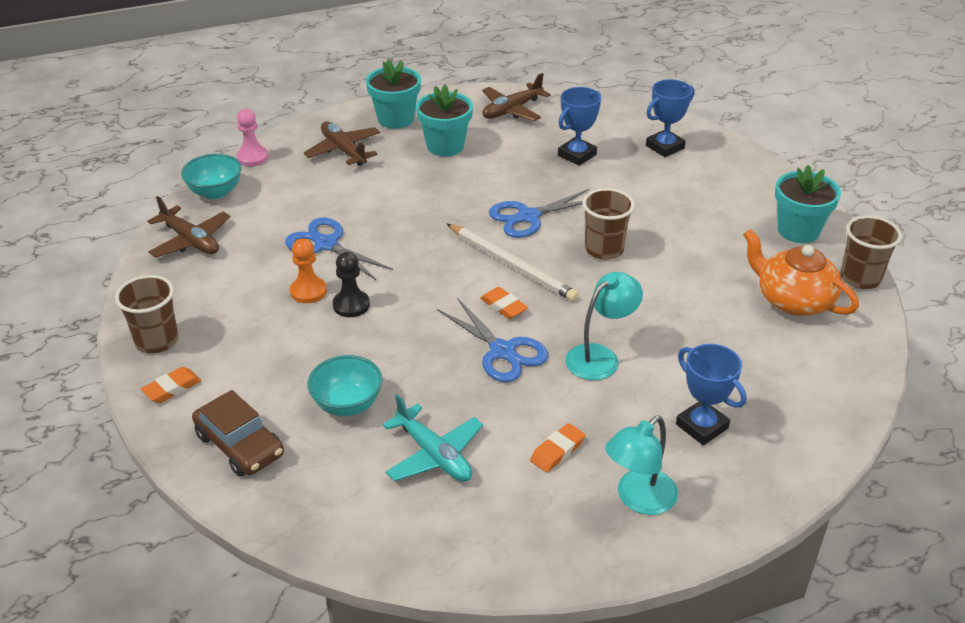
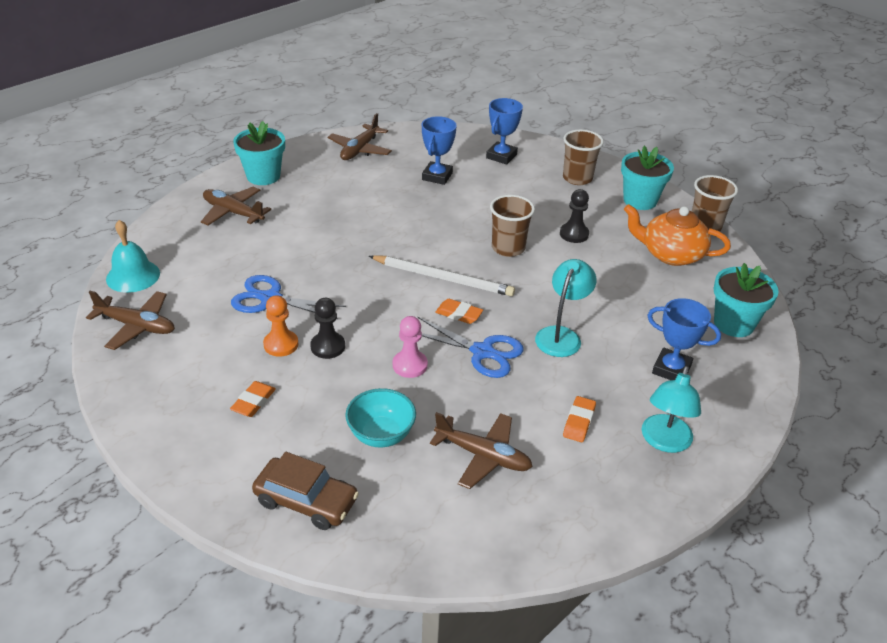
camera: 25 degrees left, 0 degrees up
(157, 341) = (162, 428): brown cup -> brown cup (577, 178)
(172, 388) = (206, 468): orange eraser -> orange eraser (253, 402)
(215, 192) = (133, 276): turquoise bowl -> turquoise bell
(252, 157) = (149, 236): pink pawn -> pink pawn (410, 365)
(434, 455) = (483, 456): turquoise plane -> brown plane
(445, 146) = (322, 191): turquoise flower pot -> turquoise flower pot (733, 324)
(528, 217) = (430, 235): blue scissors -> none
(690, 251) = (574, 234): none -> black pawn

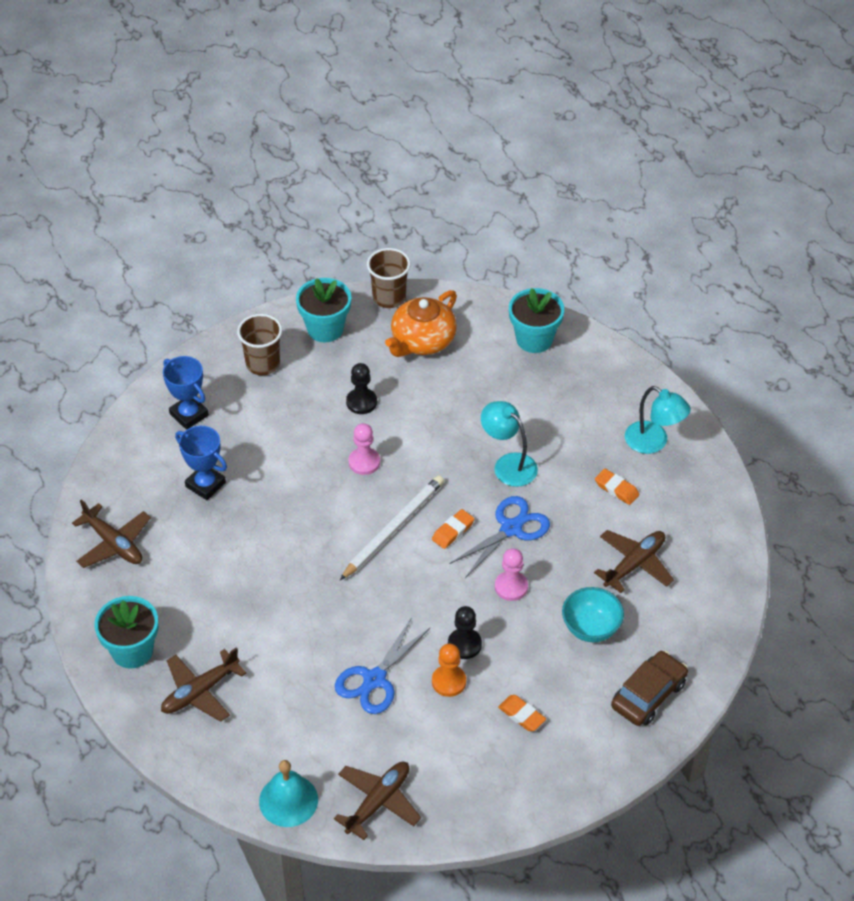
camera: 70 degrees left, 10 degrees up
(508, 248) = (364, 462): brown cup -> pink pawn
(671, 369) = (576, 405): blue trophy -> none

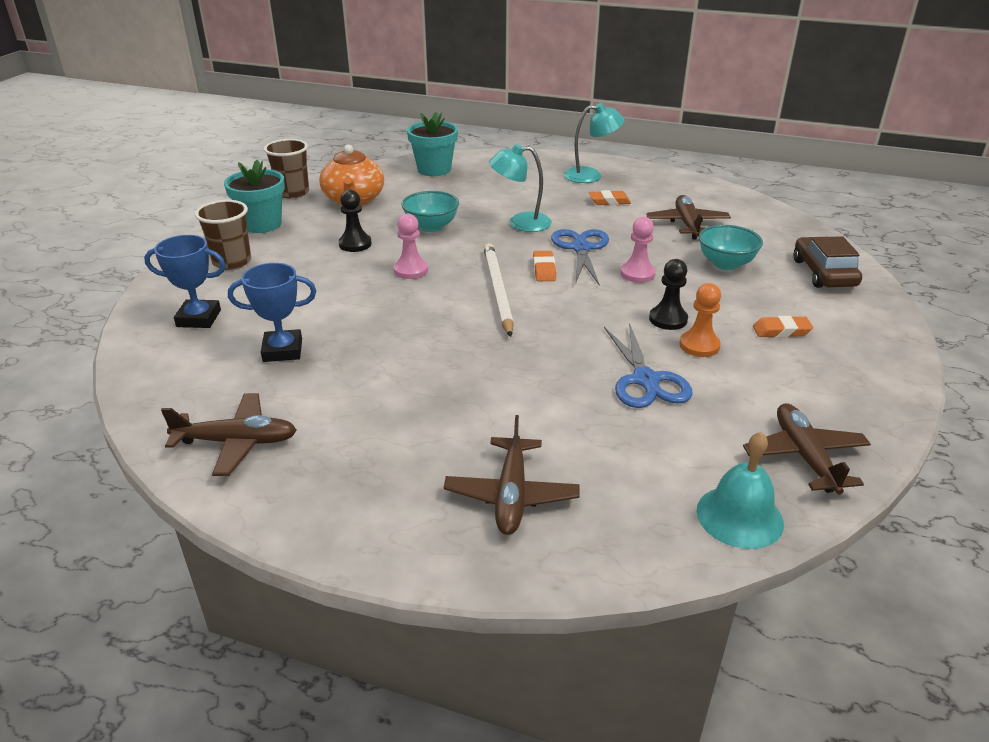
camera: 45 degrees left, 15 degrees down
(132, 651) = (385, 513): turquoise flower pot -> none
(437, 420) = (431, 227): none -> turquoise bowl

